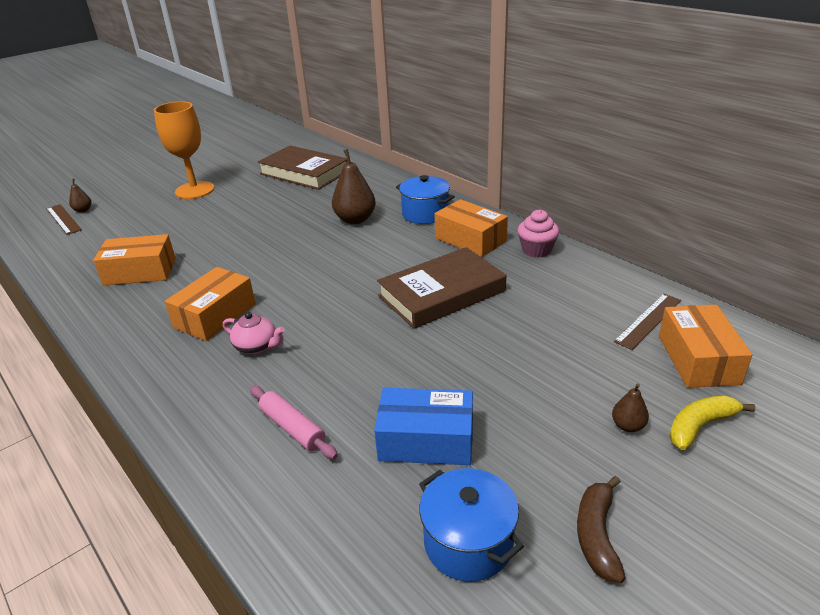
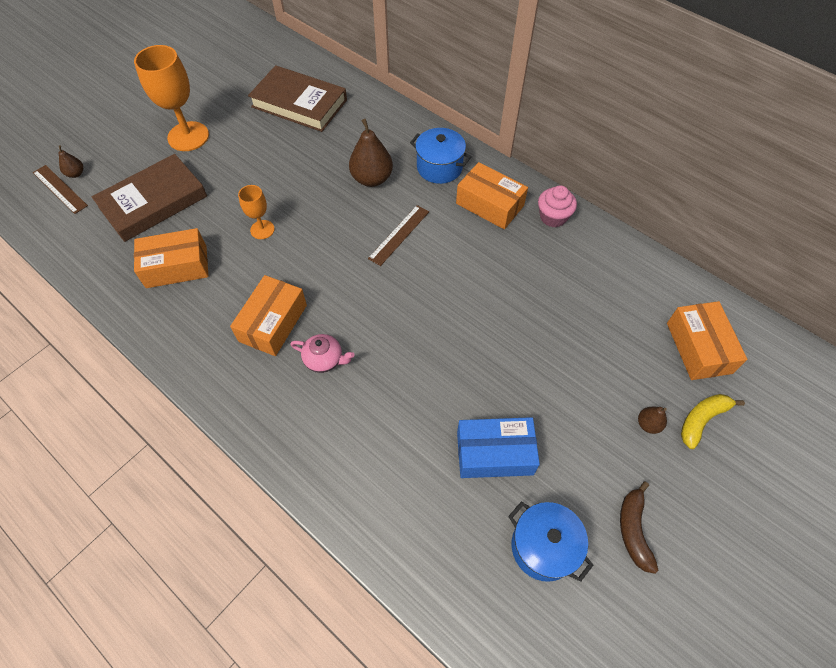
camera: 10 degrees left, 25 degrees up
(234, 250) = (262, 229): none -> orange goblet
(292, 428) = (382, 450): pink rolling pin -> none
(441, 293) = (476, 281): brown book -> brown book (153, 202)
(648, 320) = (657, 304): brown ruler -> brown ruler (399, 235)

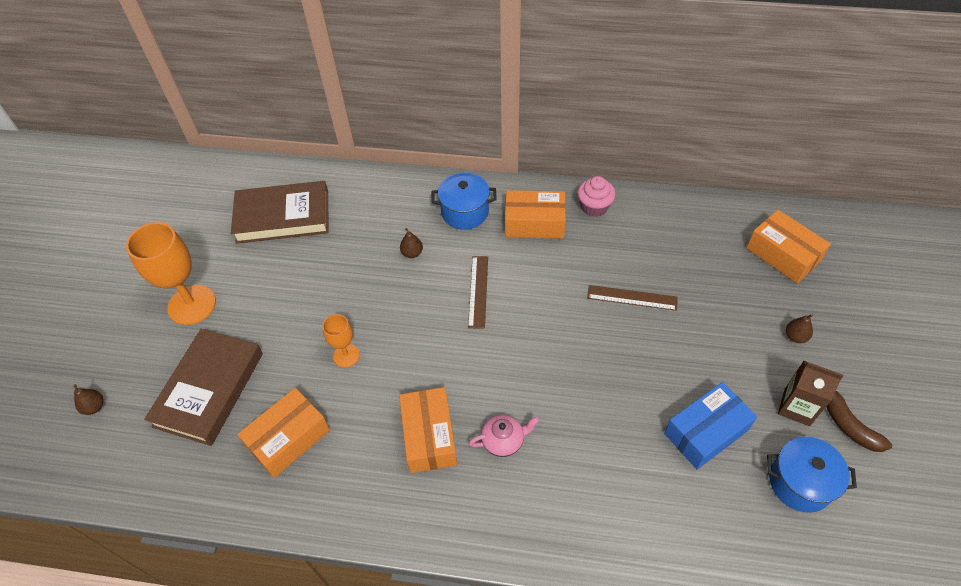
camera: 30 degrees left, 5 degrees down
(60, 189) = (89, 432): brown ruler -> brown ruler (632, 298)
(372, 179) = (412, 253): brown pear -> brown pear, size x0.50
(596, 484) = (797, 407): none -> brown carton
(702, 420) = (828, 310): yellow banana -> none

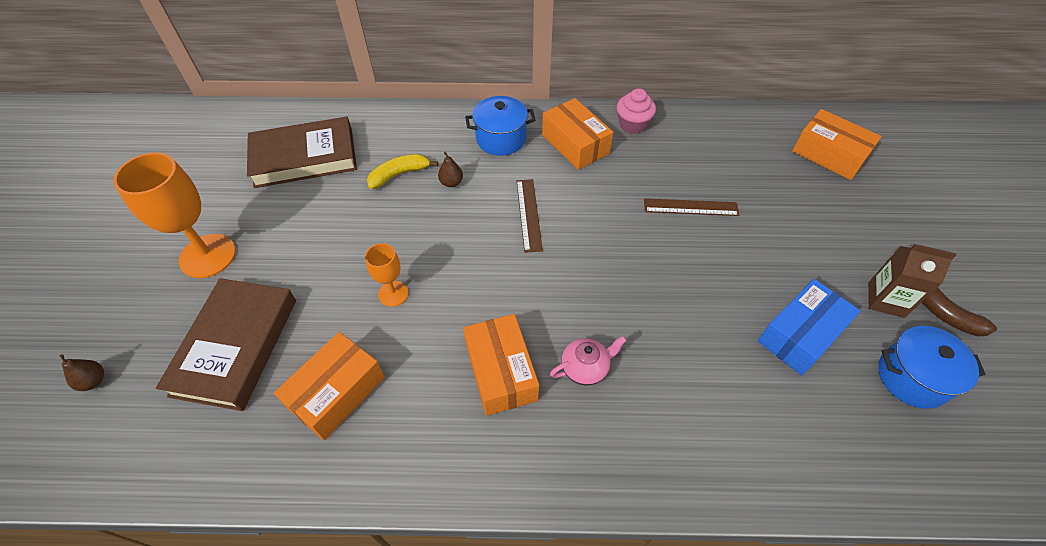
camera: 10 degrees left, 0 degrees up
(366, 241) = (399, 174): none -> yellow banana
(534, 223) = (575, 144): orange box -> orange box turned 60 degrees clockwise
(795, 336) = (864, 230): brown pear -> none

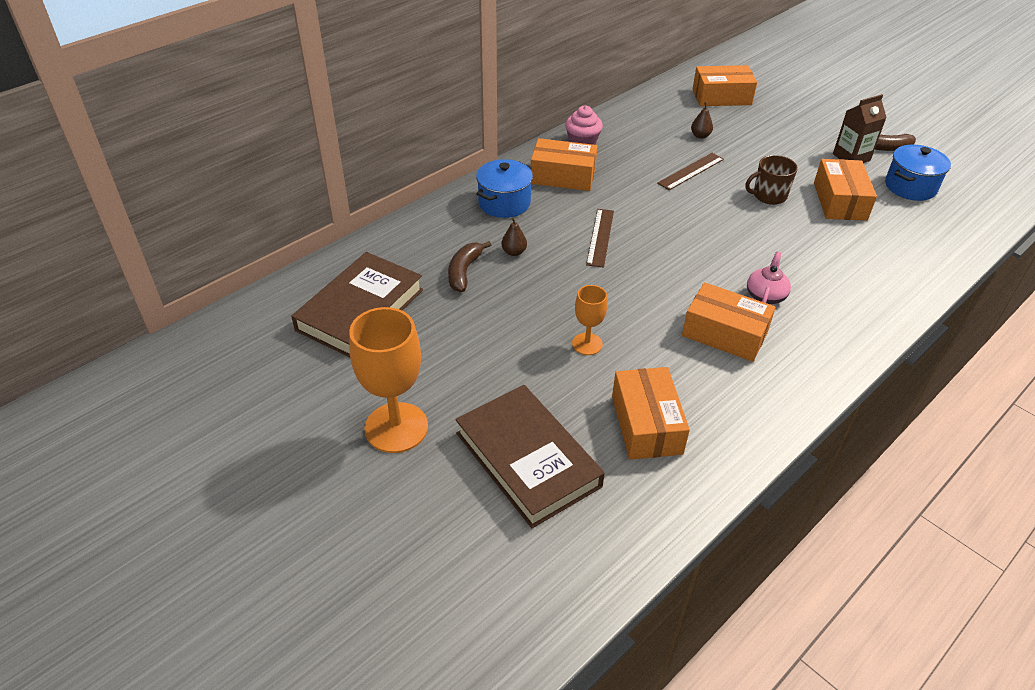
camera: 45 degrees left, 10 degrees down
(94, 381) = (450, 572): brown pear -> brown pear (700, 136)
(399, 174) = (464, 271): yellow banana -> brown banana
(528, 214) = (600, 237): brown ruler -> brown ruler turned 60 degrees clockwise
(731, 279) = (768, 196): none -> brown mug
(800, 335) = (840, 201): blue box -> orange box

